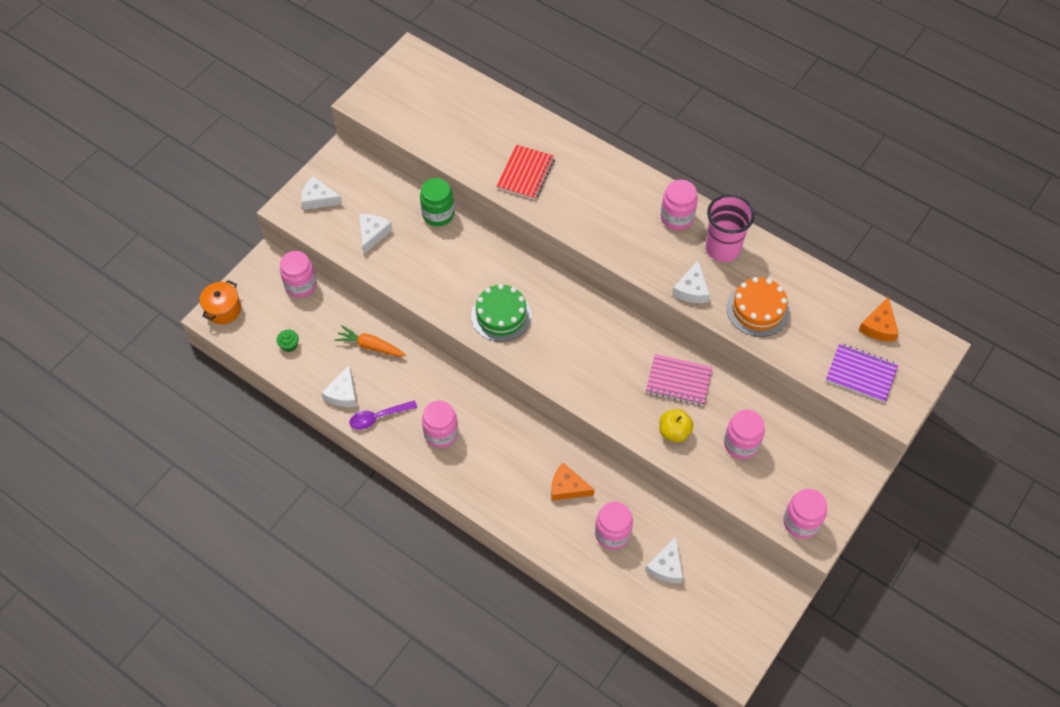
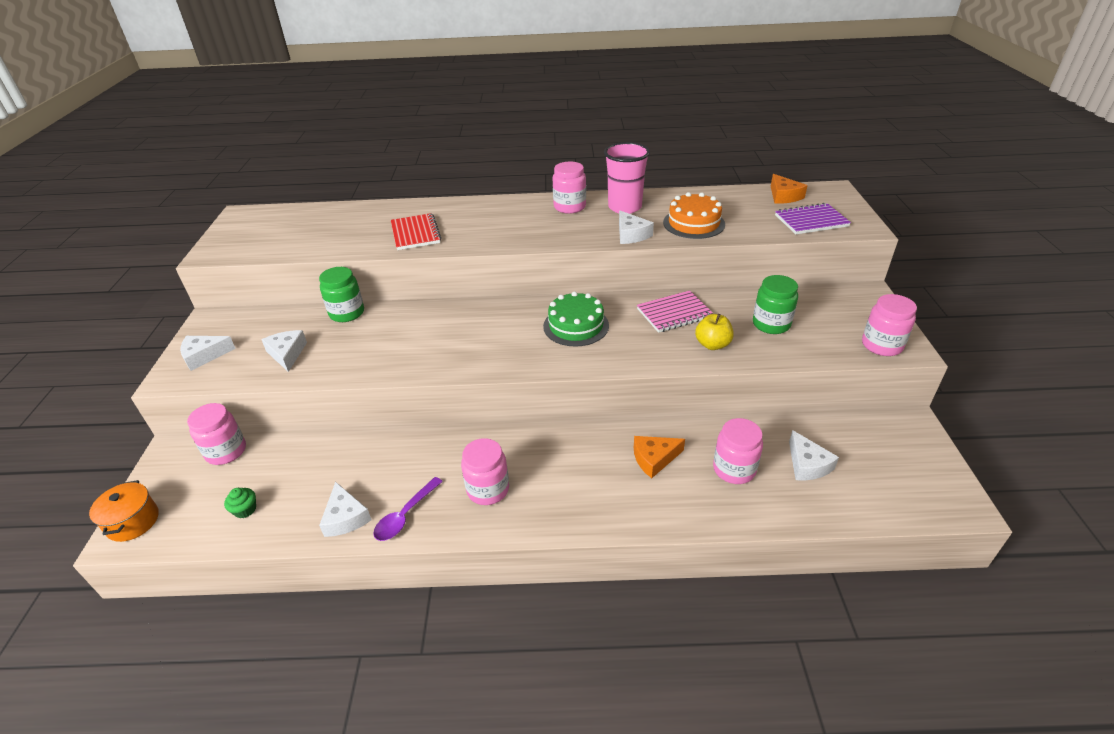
camera: 35 degrees left, 20 degrees down
(371, 346) = (347, 460): orange carrot -> none
(501, 315) = (473, 348): green cake -> green cake (576, 326)
(741, 444) = (771, 324): pink jar -> green jar

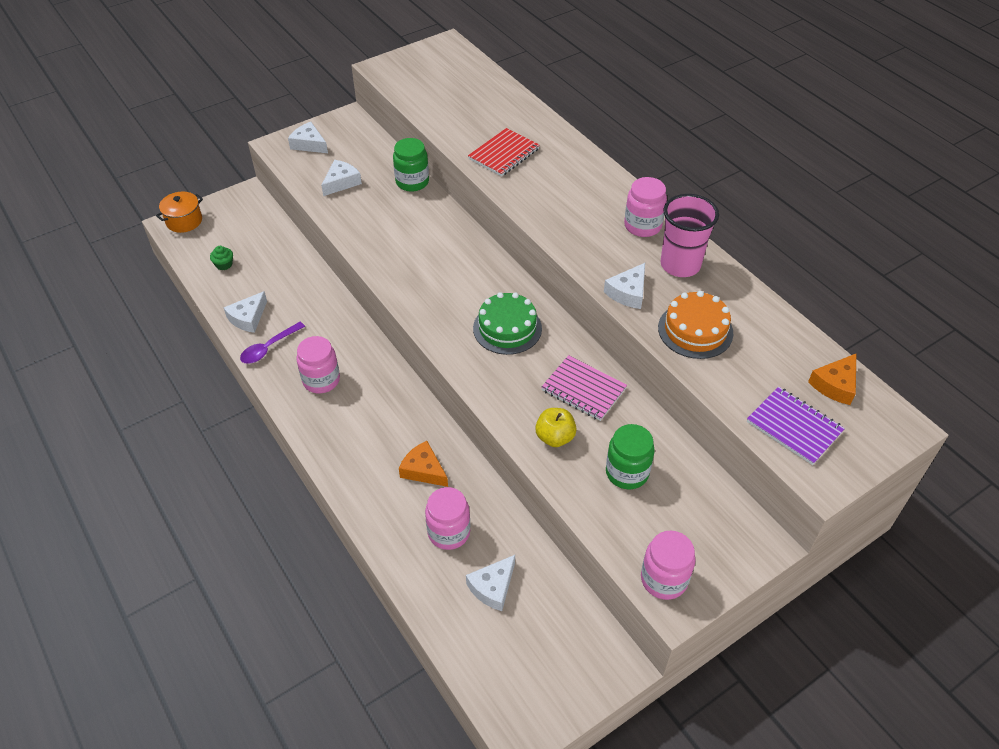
camera: 55 degrees right, 10 degrees up
(226, 451) = (265, 220): pink jar -> none
(405, 515) = (269, 348): purple spoon -> purple spoon turned 45 degrees counterclockwise

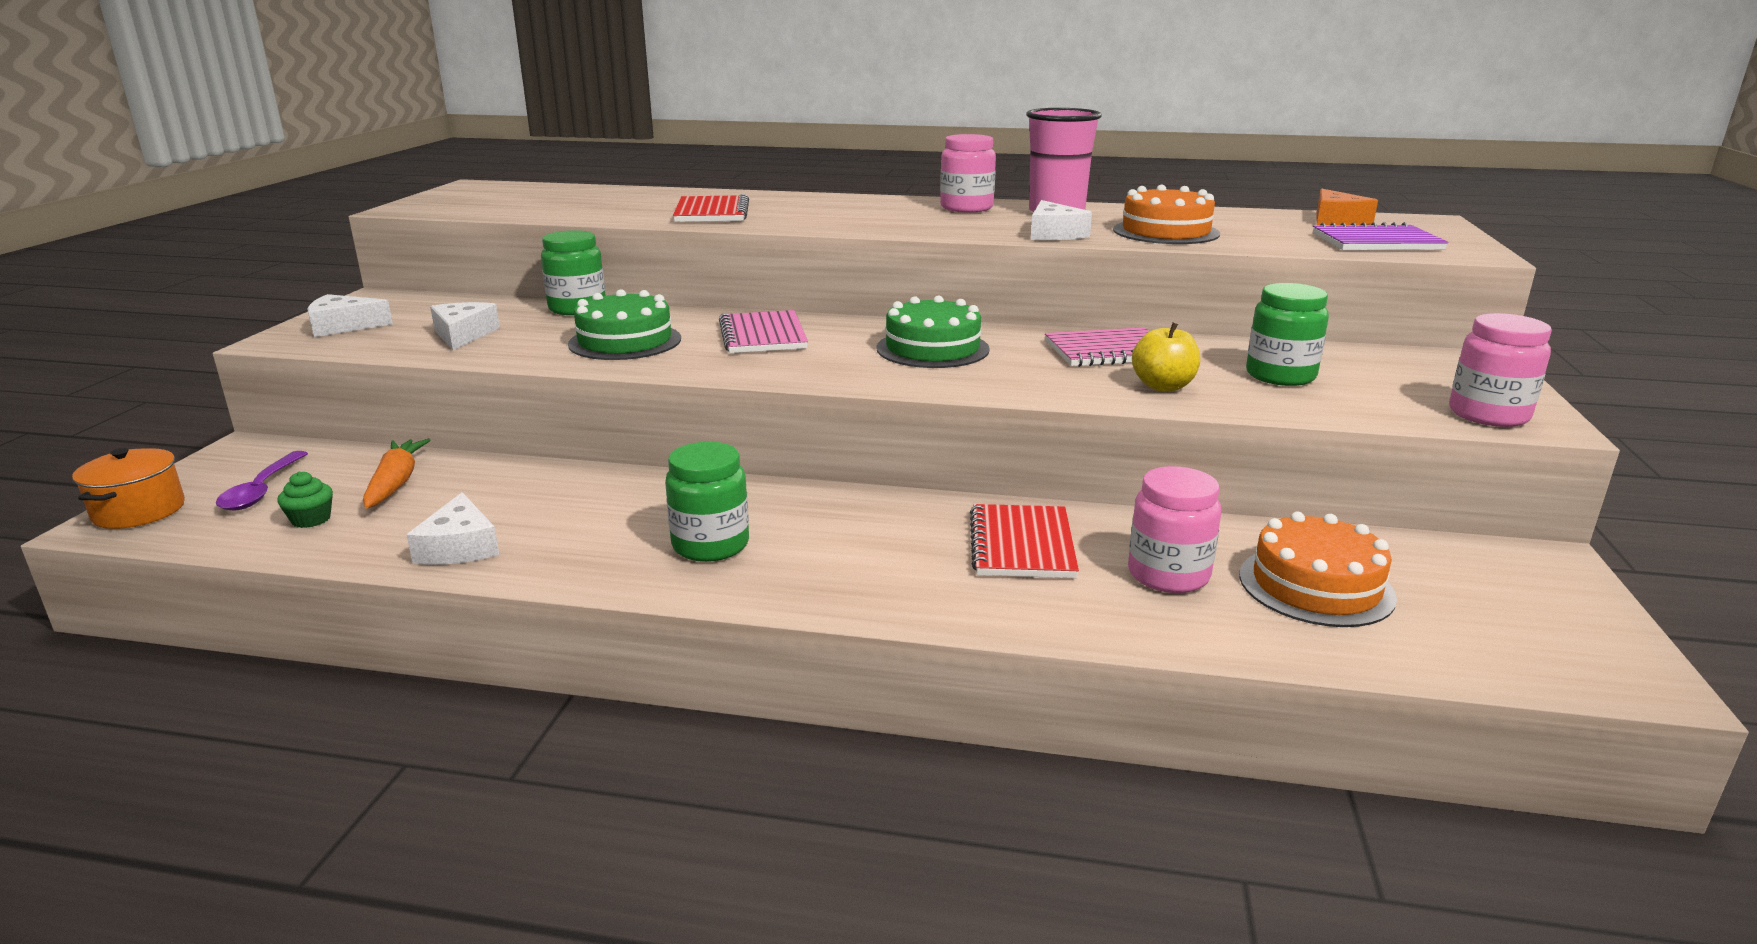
camera: 45 degrees left, 25 degrees down
(269, 257) = (396, 483): none -> orange carrot
(269, 348) = (556, 557): purple spoon -> purple spoon (262, 490)
(321, 380) = (710, 545): pink jar -> green jar
(393, 231) = (625, 341): none -> green cake
(423, 470) = (1022, 545): orange cheese -> red notebook
(453, 264) = (763, 336): none -> pink notebook
(493, 587) = (1316, 586): white cheese -> orange cake

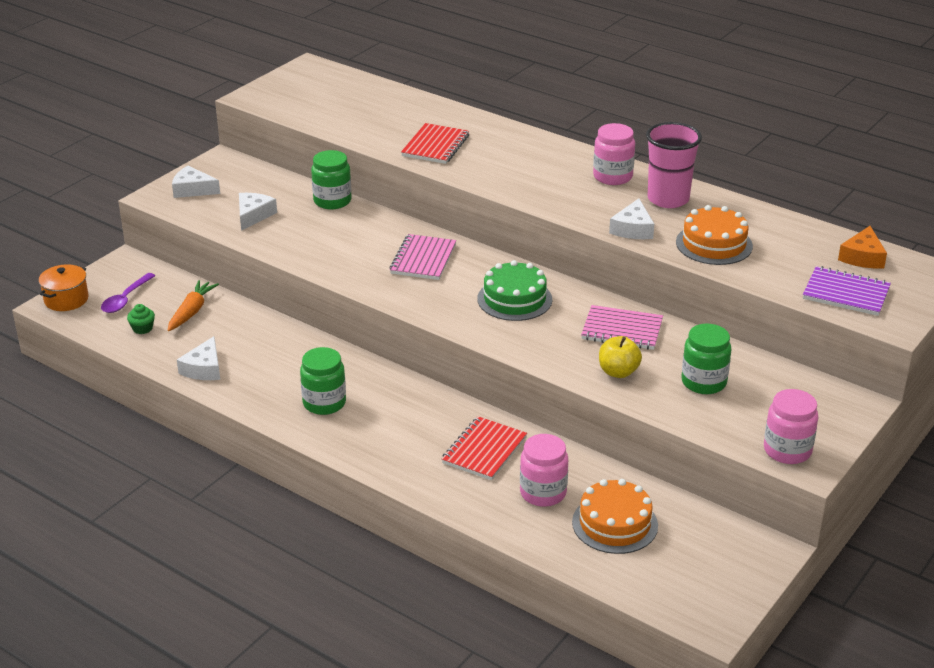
camera: 25 degrees right, 10 degrees up
(625, 341) = (339, 245): green cake -> none

